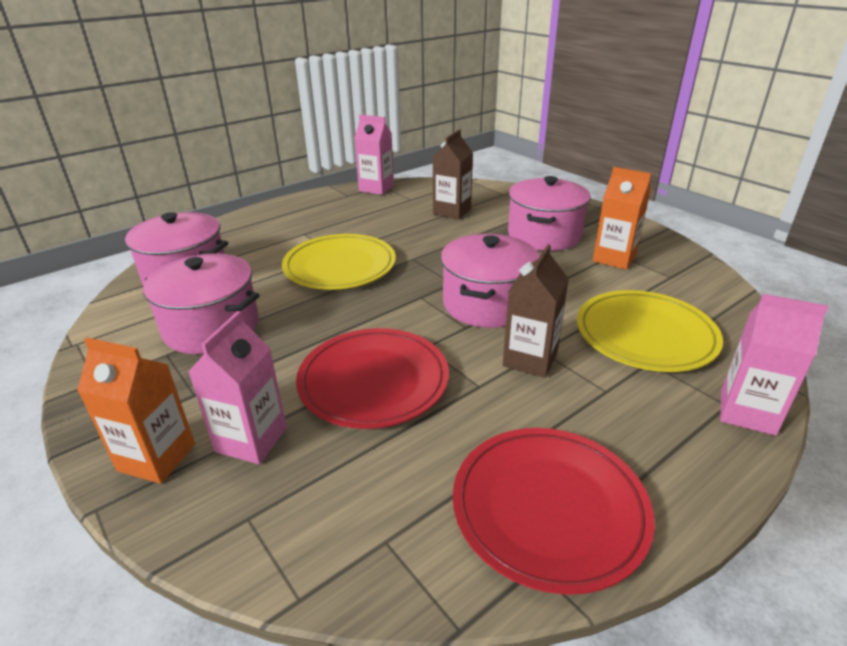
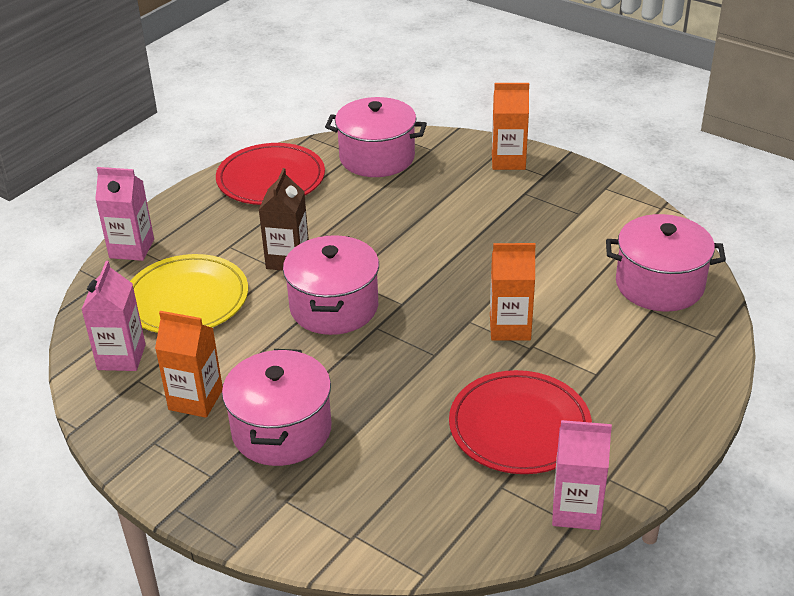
camera: 165 degrees right, 5 degrees up
(212, 327) = (569, 239): pink pot -> pink pot (377, 157)
(251, 440) = (460, 177): pink carton -> pink carton (121, 357)
(340, 266) = (510, 327): yellow plate -> orange carton
(373, 381) = (403, 223): red plate -> red plate (519, 427)
(452, 211) = (423, 463): brown carton -> none

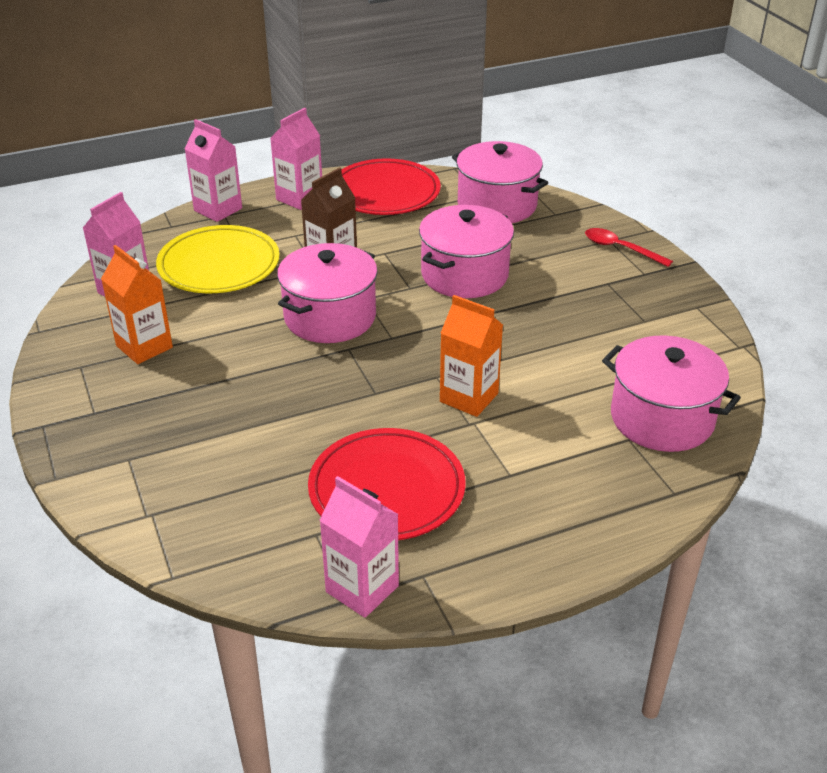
camera: 30 degrees right, 0 degrees up
(198, 211) = (299, 198): none -> pink carton
(282, 430) = (183, 400): pink pot -> pink pot (464, 275)
(508, 161) = (621, 249): orange carton -> red spoon

